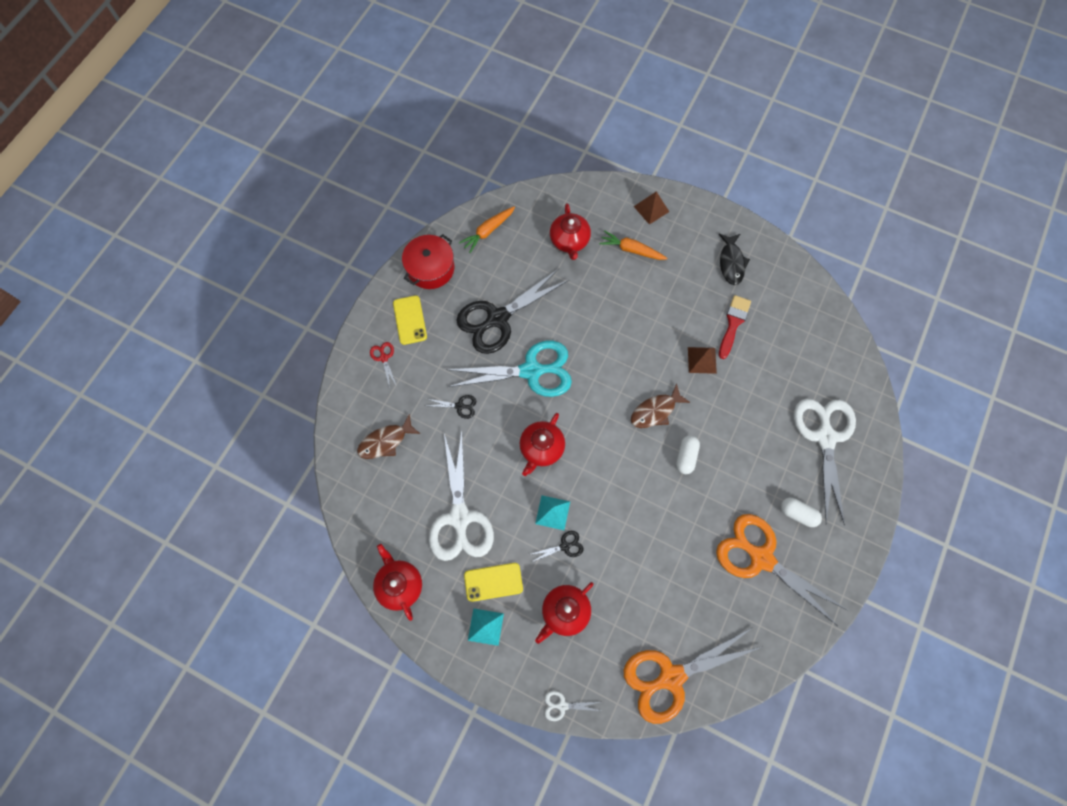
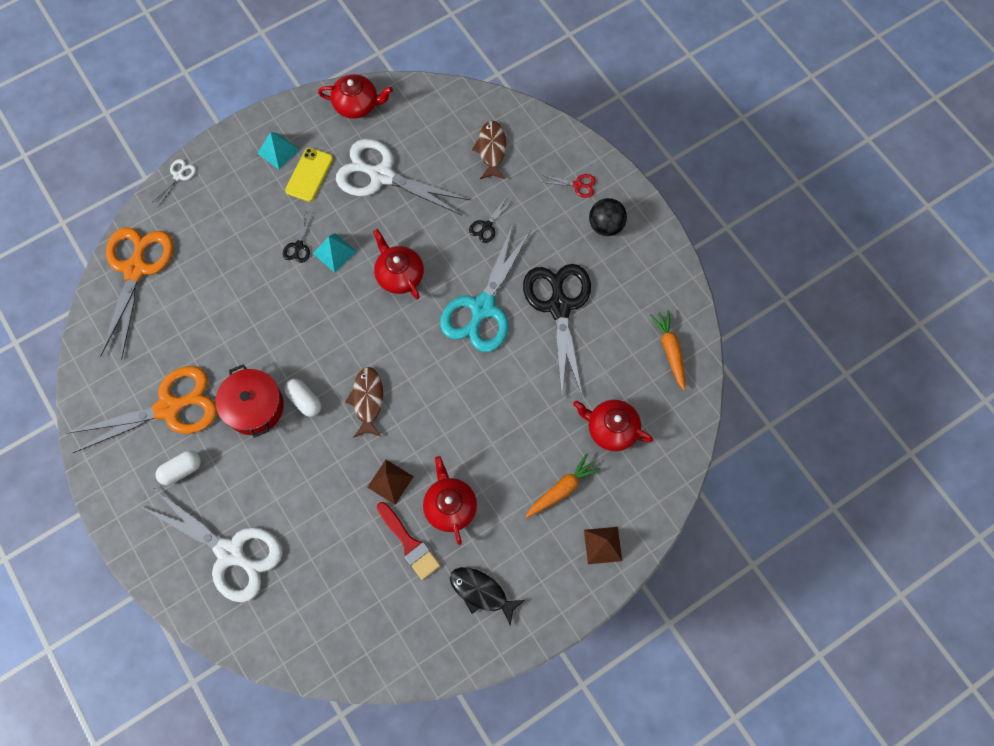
camera: 120 degrees right, 0 degrees up
(410, 320) = (605, 226): yellow phone -> black ball
(430, 268) = (655, 272): red pot -> red pot (254, 407)
(564, 612) = (246, 216): red teapot -> red teapot (450, 506)

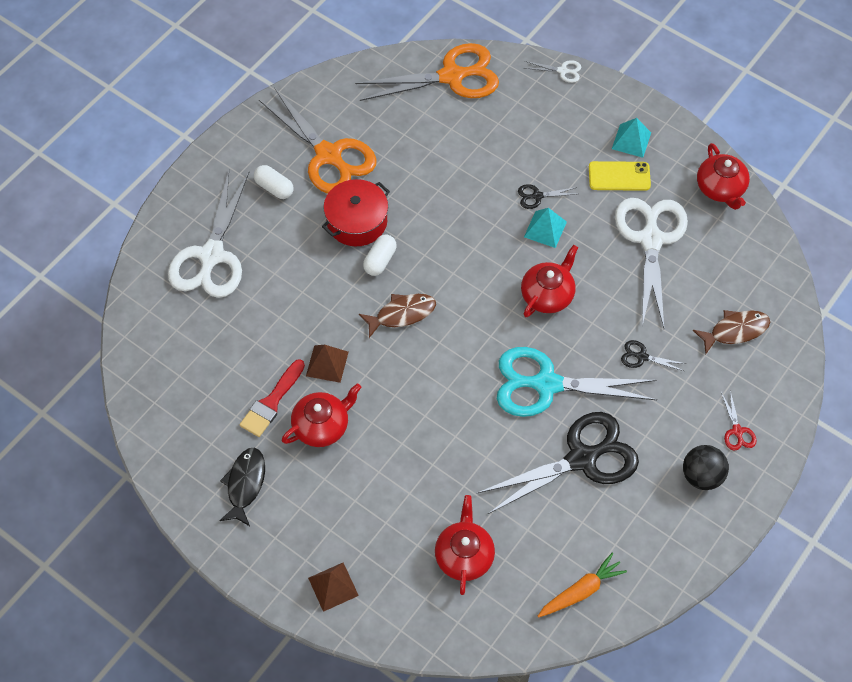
camera: 70 degrees right, 10 degrees down
(562, 489) = (378, 527): orange carrot -> none

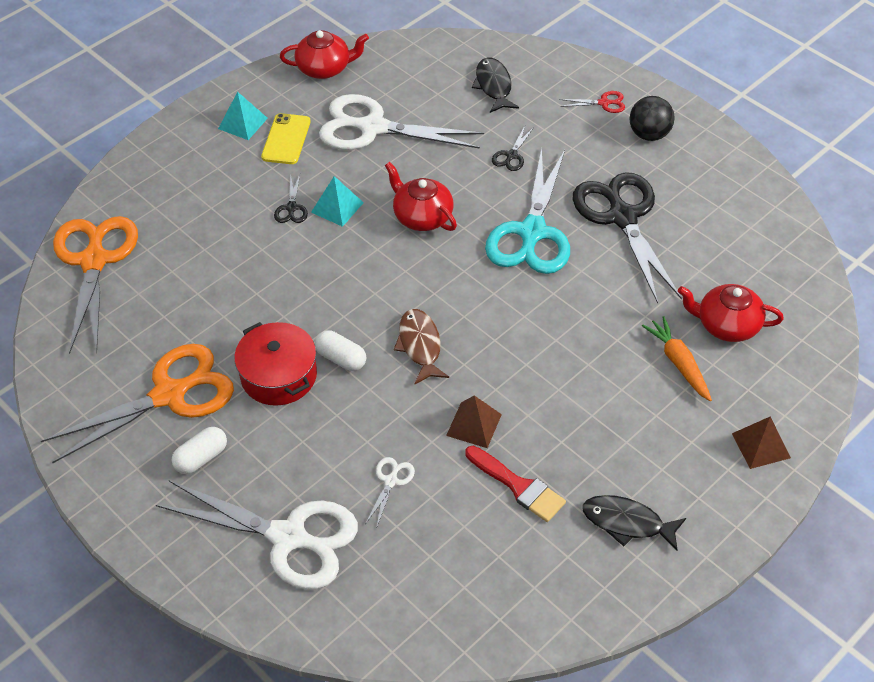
camera: 80 degrees left, 10 degrees down
(322, 426) = (557, 437): red teapot -> none
(562, 71) = (127, 163): white scissors -> white scissors (391, 481)
(581, 591) = (767, 238): orange carrot -> orange carrot (678, 363)
(735, 331) = (493, 86): brown fish -> black fish

